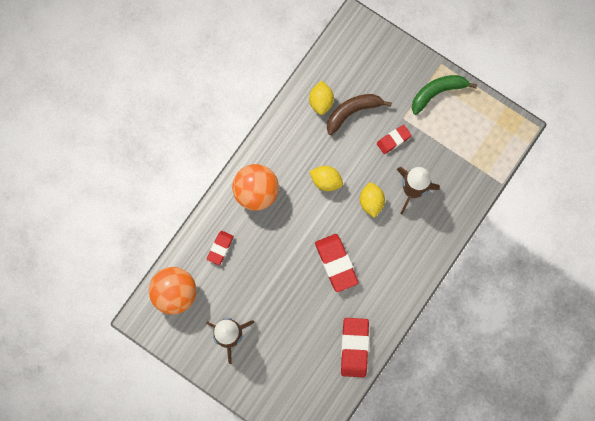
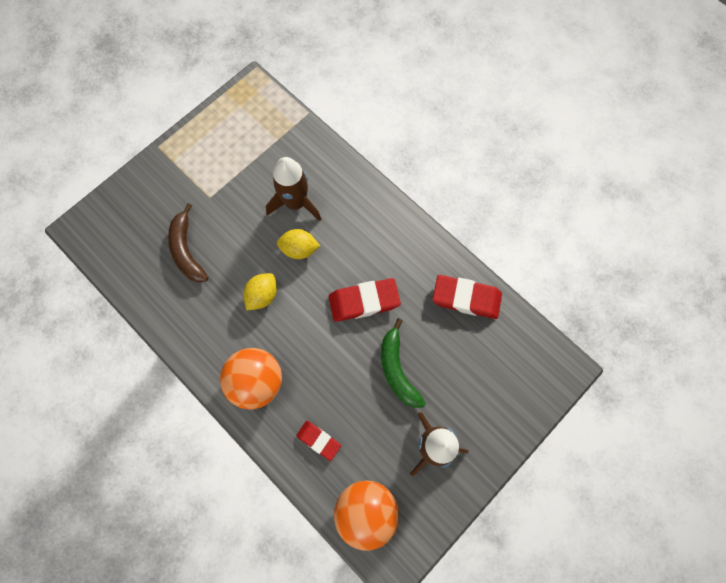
camera: 80 degrees left, 5 degrees down
(321, 101) = (164, 284): yellow lemon -> none
(393, 140) = (232, 212): red eraser -> none
(437, 92) = (190, 156): green banana -> green banana (397, 369)

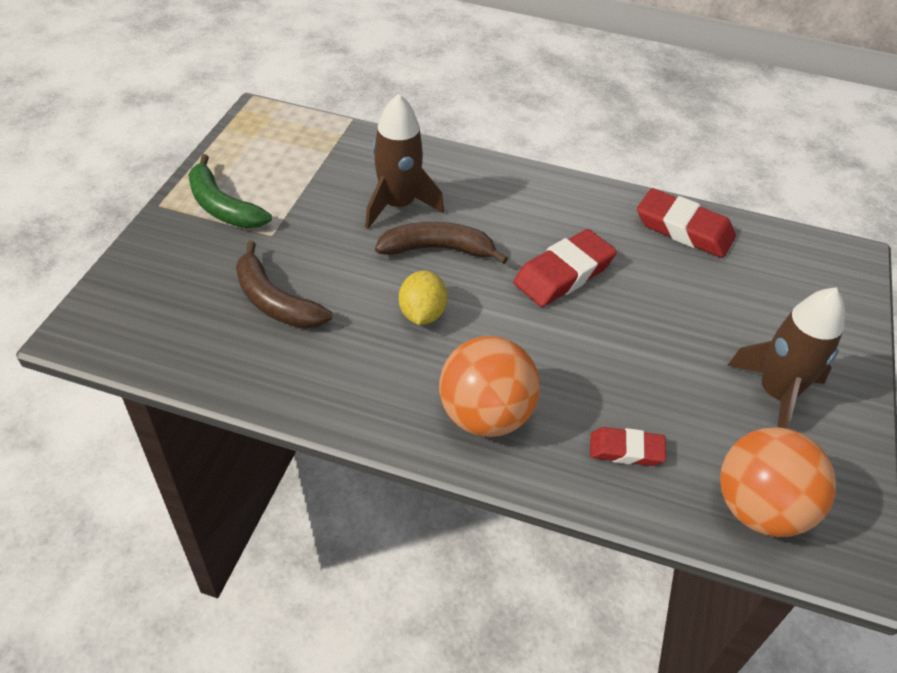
camera: 30 degrees left, 25 degrees down
(299, 249) = (437, 249): yellow lemon -> brown banana
(397, 369) = (663, 329): green banana -> green banana (222, 207)
(466, 298) = (684, 229): red eraser -> red eraser turned 45 degrees clockwise

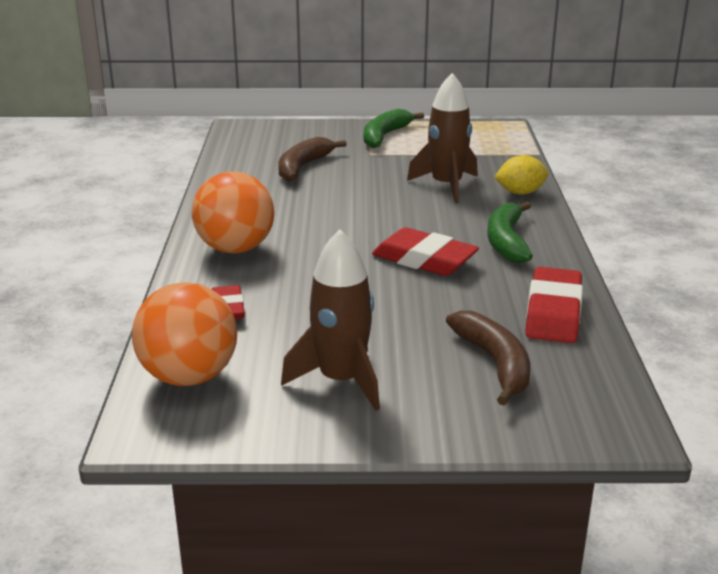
camera: 75 degrees right, 20 degrees down
(422, 314) = (327, 212): yellow lemon -> yellow lemon (520, 193)
(437, 249) = (407, 207): brown banana -> brown banana (495, 363)
(544, 209) = (506, 241): none -> green banana

